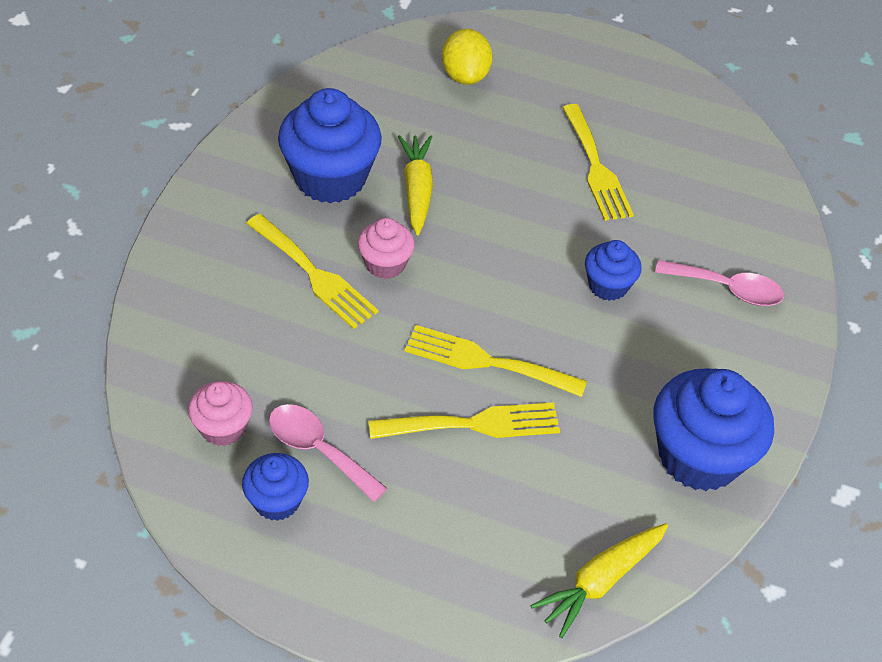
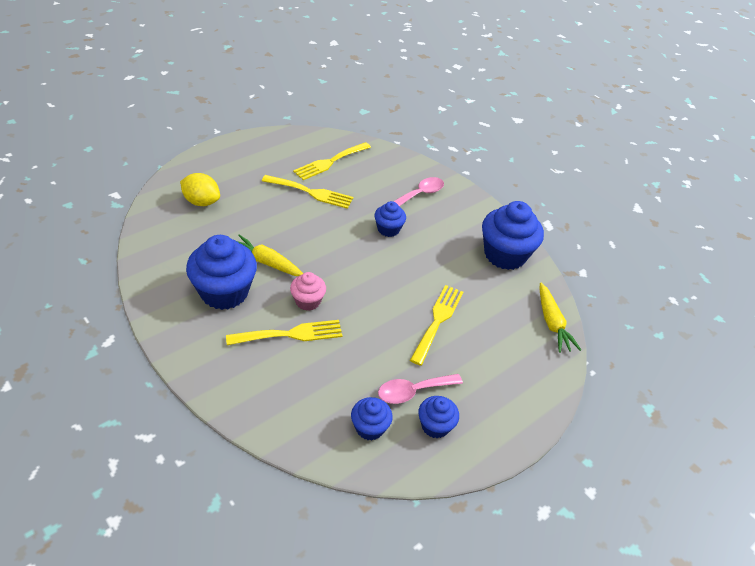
camera: 60 degrees left, 5 degrees down
(223, 428) = (369, 428): pink cupcake -> blue cupcake
(486, 361) = (402, 296): yellow fork -> yellow fork (330, 162)

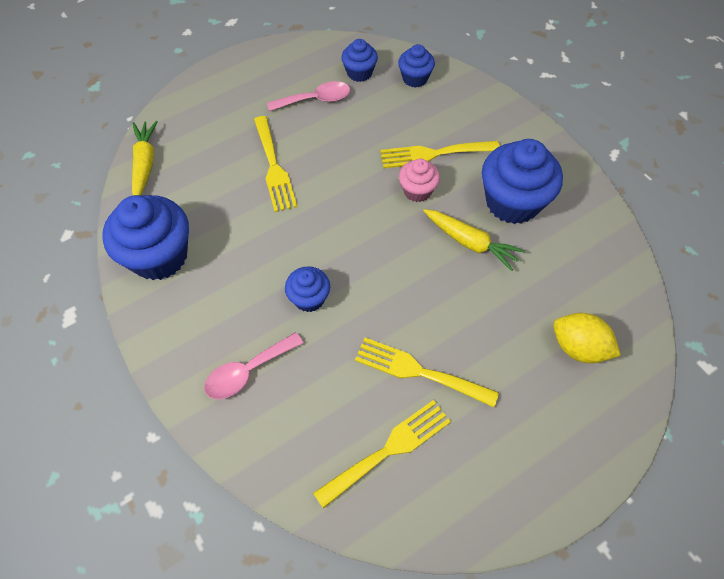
camera: 170 degrees left, 15 degrees up
(435, 426) = (301, 73): blue cupcake -> blue cupcake (415, 78)
(438, 320) = (274, 167): yellow fork -> yellow fork turned 45 degrees counterclockwise

